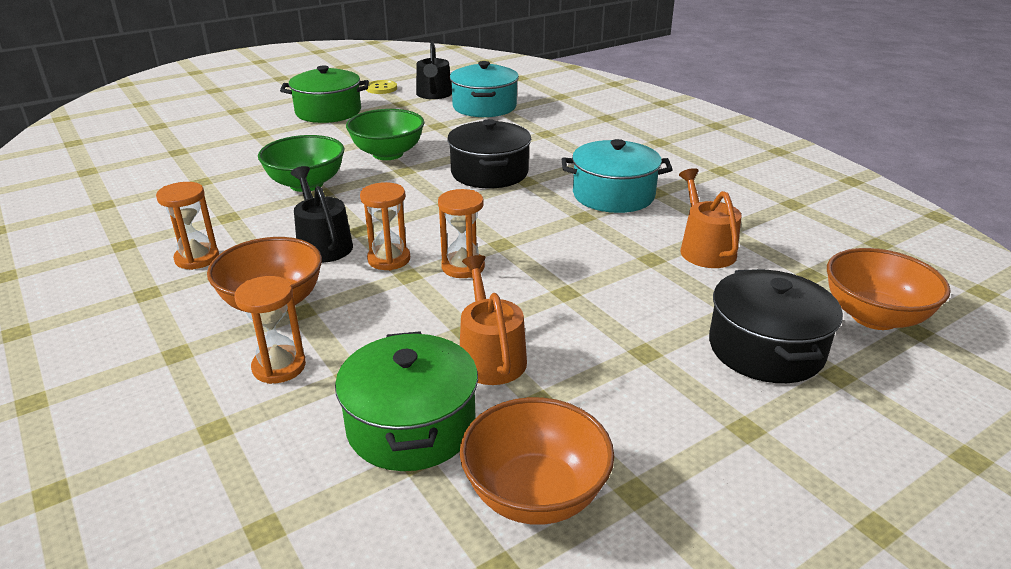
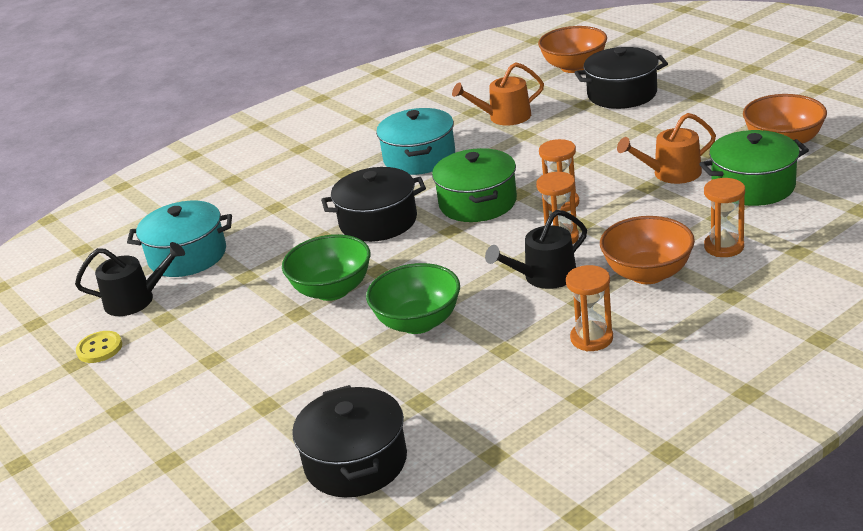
camera: 90 degrees left, 0 degrees up
(161, 159) = (356, 462): none -> black pot
(328, 112) = (189, 370): green pot -> green pot (477, 203)

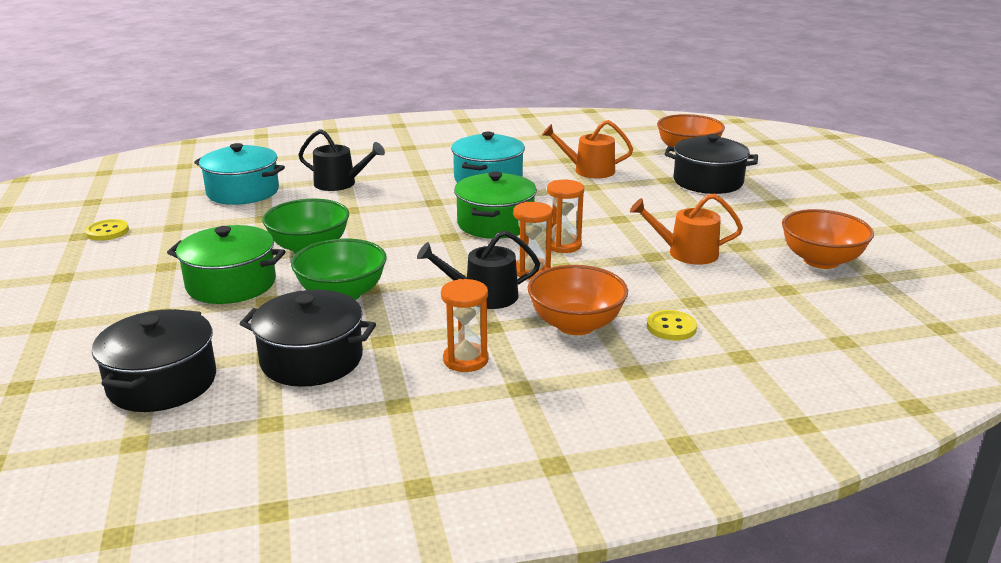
camera: 20 degrees right, 5 degrees down
(135, 300) = (172, 208): black watering can -> black watering can (340, 183)
(378, 221) = (403, 212): black pot -> black pot (311, 359)
(724, 247) = (671, 327): orange hourglass -> yellow button
(753, 186) = (753, 286): green pot -> green pot (231, 284)

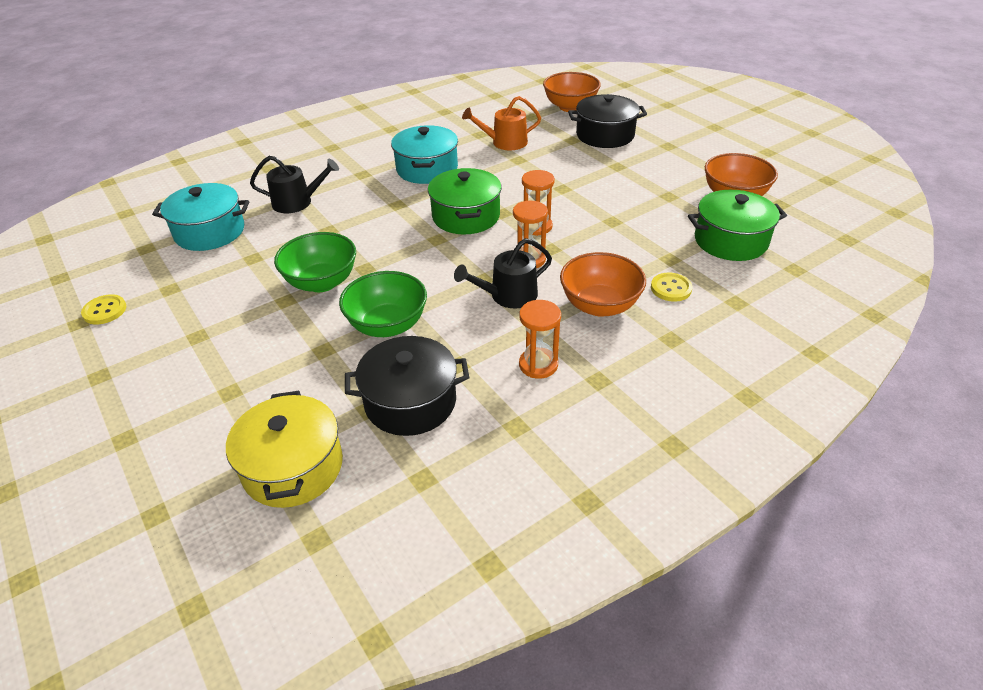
camera: 20 degrees left, 15 degrees up
(162, 382) = (293, 467): black pot -> yellow pot
(231, 284) = (277, 340): green pot -> green pot (730, 241)
(686, 253) = (635, 212): orange watering can -> none

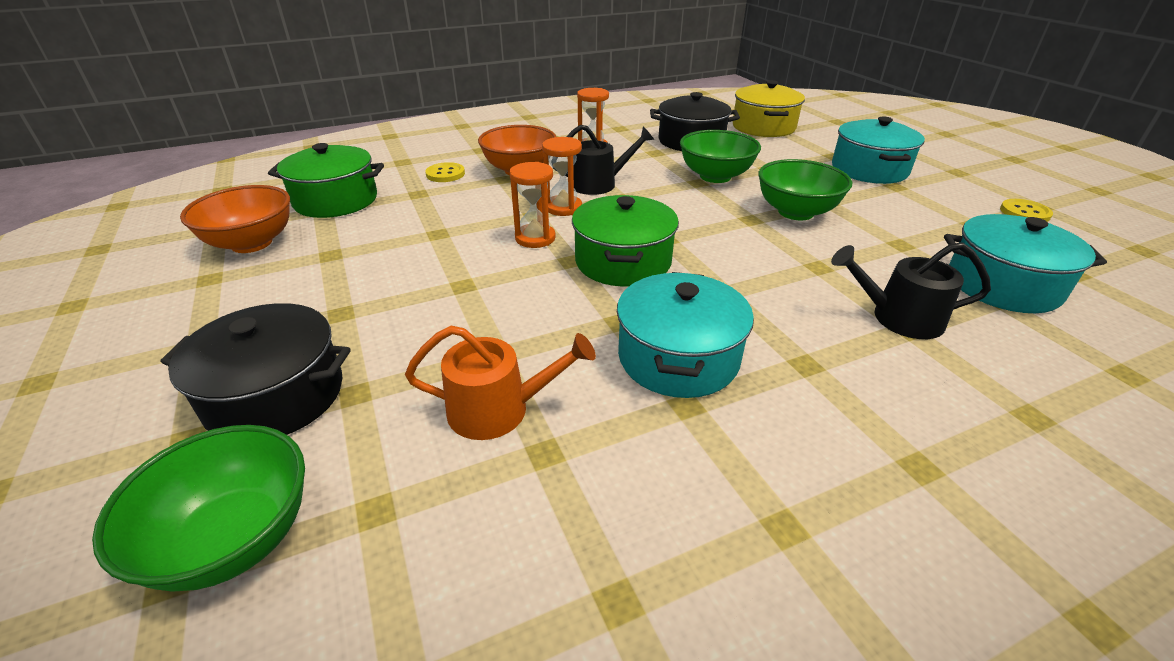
camera: 170 degrees left, 5 degrees down
(204, 364) = (869, 170): none -> turquoise pot
(570, 107) = (235, 539): orange bowl -> green bowl

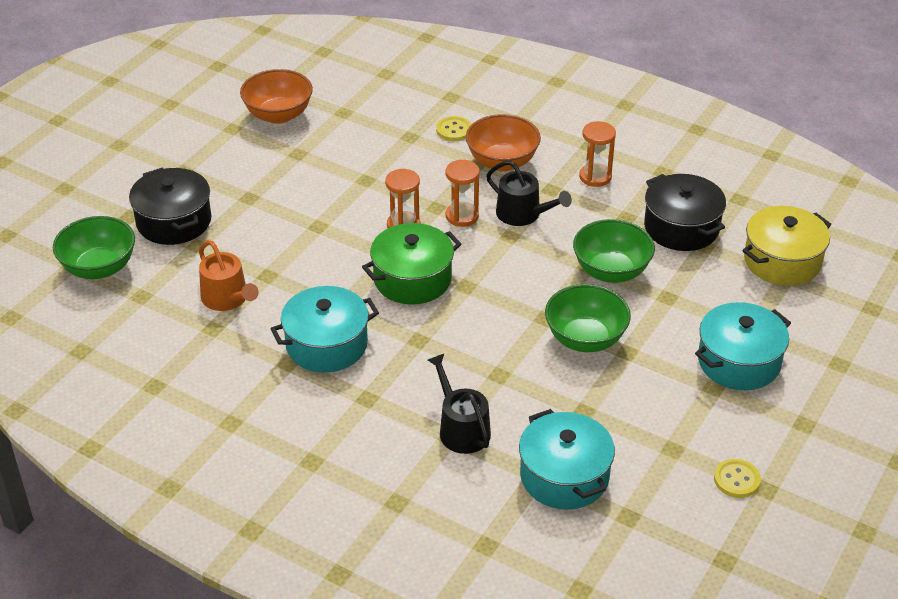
camera: 55 degrees right, 5 degrees up
(336, 200) = (361, 109): green pot -> none

